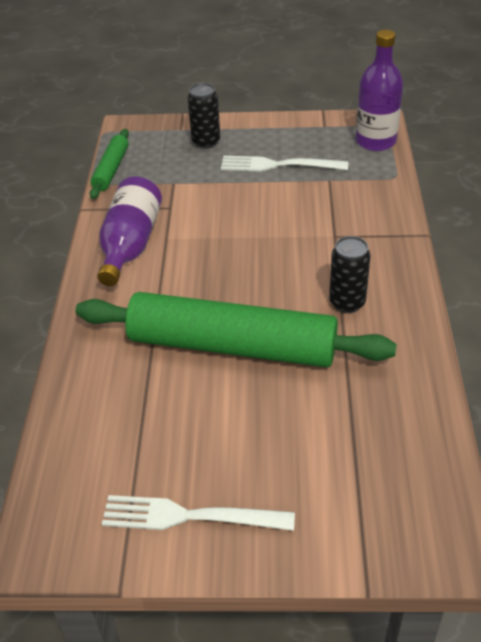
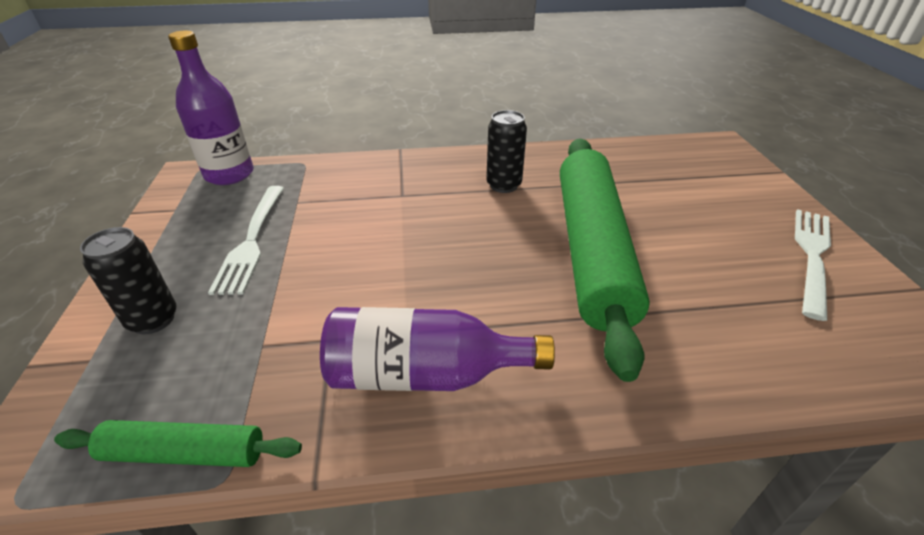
camera: 100 degrees left, 5 degrees down
(189, 516) = (811, 255): white fork -> white fork turned 150 degrees counterclockwise

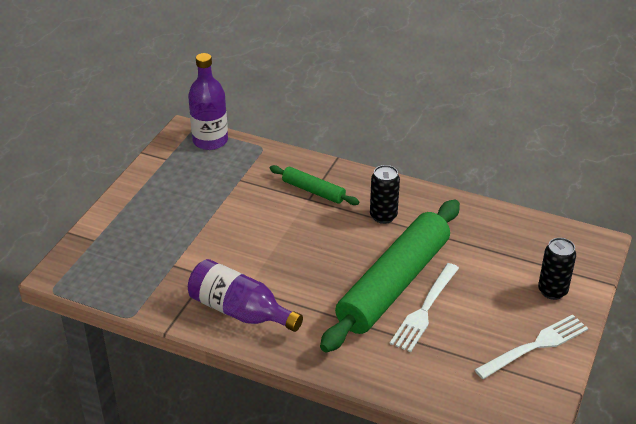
camera: 30 degrees right, 0 degrees up
(153, 320) = (129, 230): black can -> black can (552, 291)
(185, 453) = (119, 299): green rolling pin -> green rolling pin (313, 191)
(252, 241) = (198, 199): white fork -> white fork (424, 310)

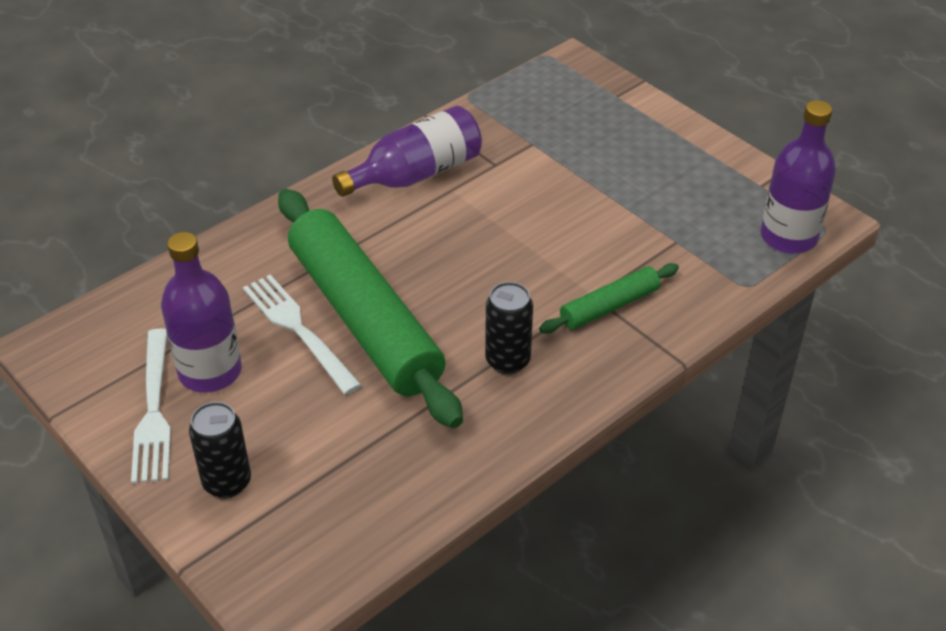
camera: 115 degrees right, 5 degrees up
(487, 335) = (210, 371): none -> purple bottle

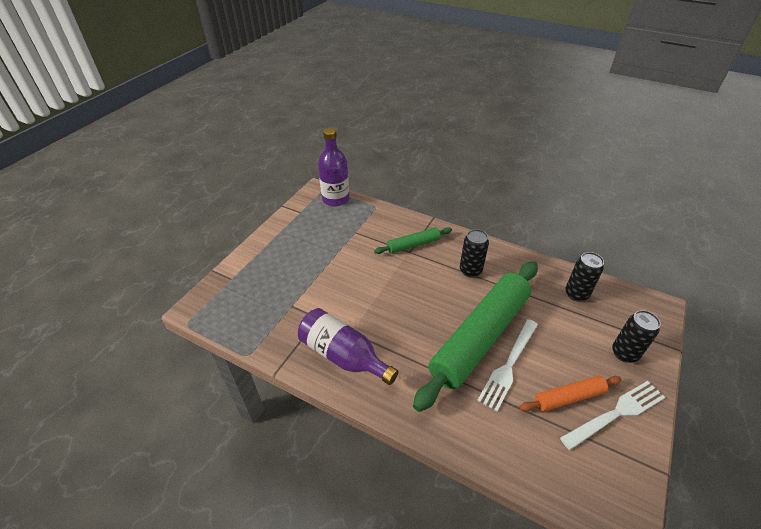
camera: 110 degrees left, 0 degrees up
(210, 371) = (569, 397): purple bottle -> orange rolling pin
(376, 487) = (576, 294): none -> black can
(609, 307) = (413, 245): green rolling pin -> green rolling pin turned 60 degrees counterclockwise

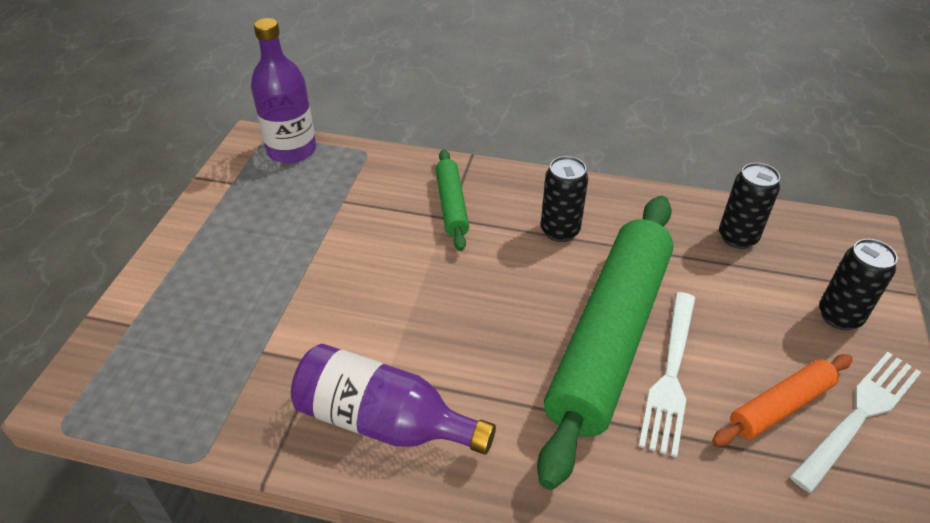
camera: 15 degrees left, 0 degrees up
(413, 245) = (451, 205): green rolling pin -> green rolling pin turned 60 degrees counterclockwise

